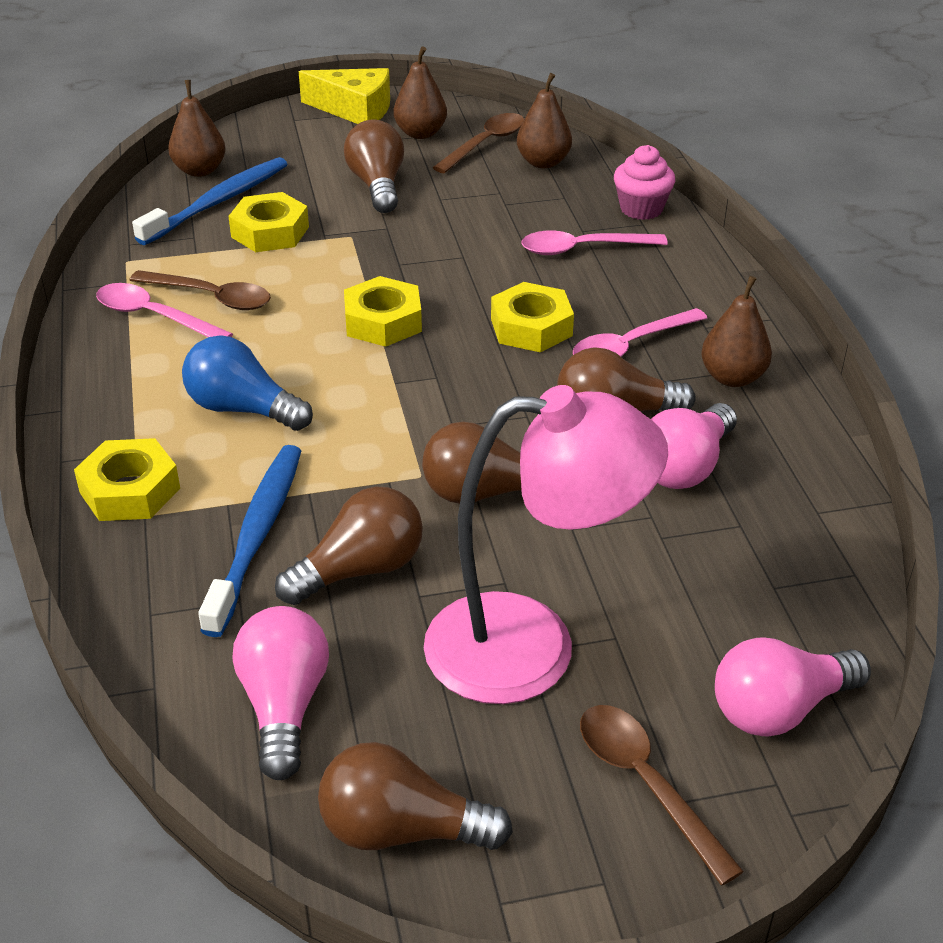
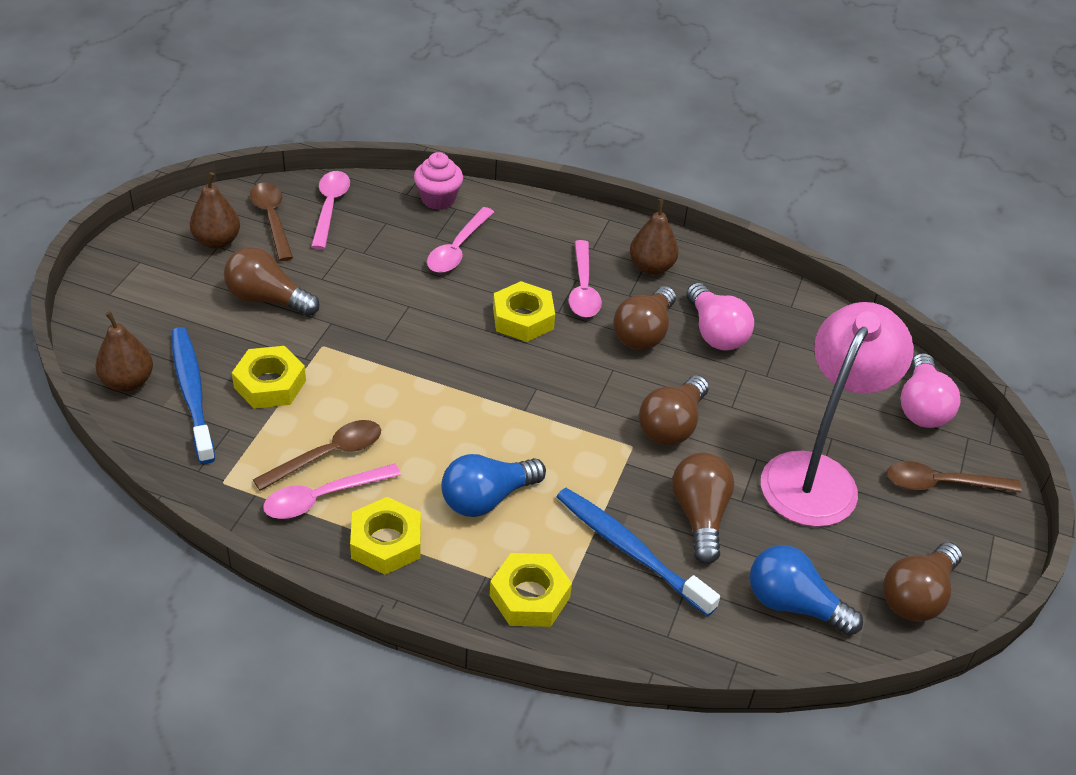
camera: 60 degrees left, 5 degrees up
(284, 705) = (793, 604): pink light bulb -> blue light bulb
(355, 109) = (136, 255): yellow cheese -> none
(383, 321) = (449, 382): yellow nut -> yellow nut (386, 542)
(543, 162) = (330, 207): brown pear -> pink spoon

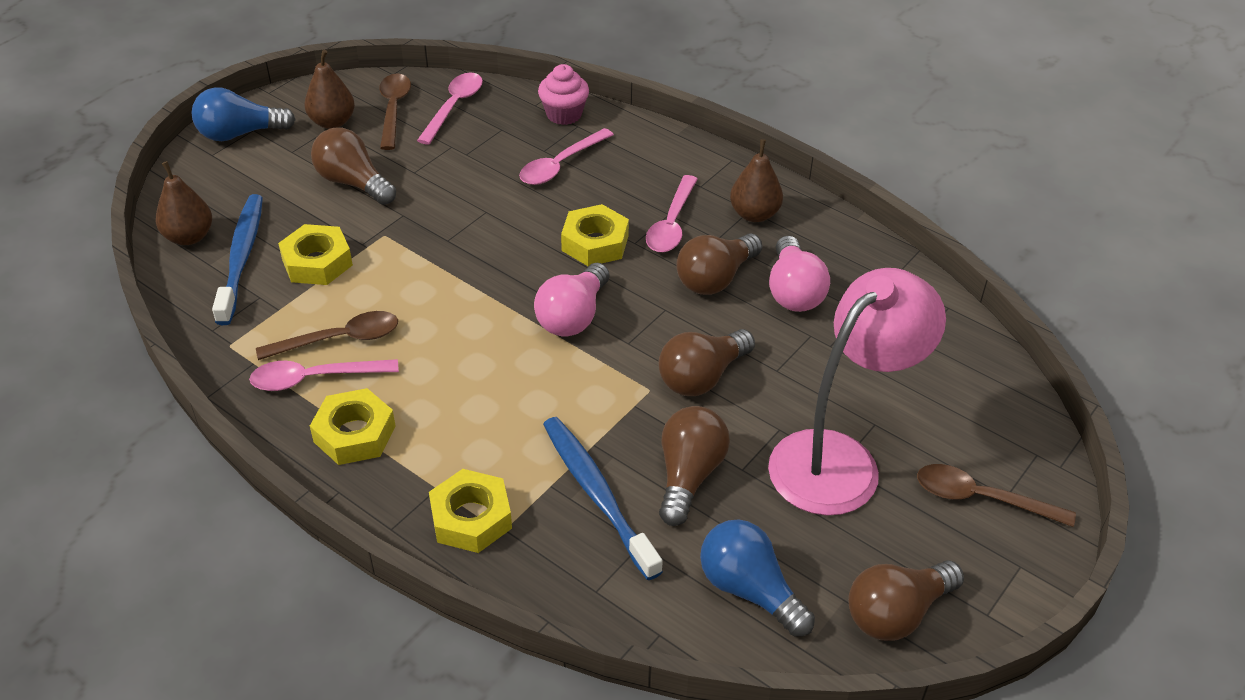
camera: 20 degrees right, 0 degrees up
(487, 498) = (474, 412): blue light bulb -> blue light bulb (239, 134)
(921, 407) = (995, 411): pink light bulb -> pink light bulb (573, 316)

